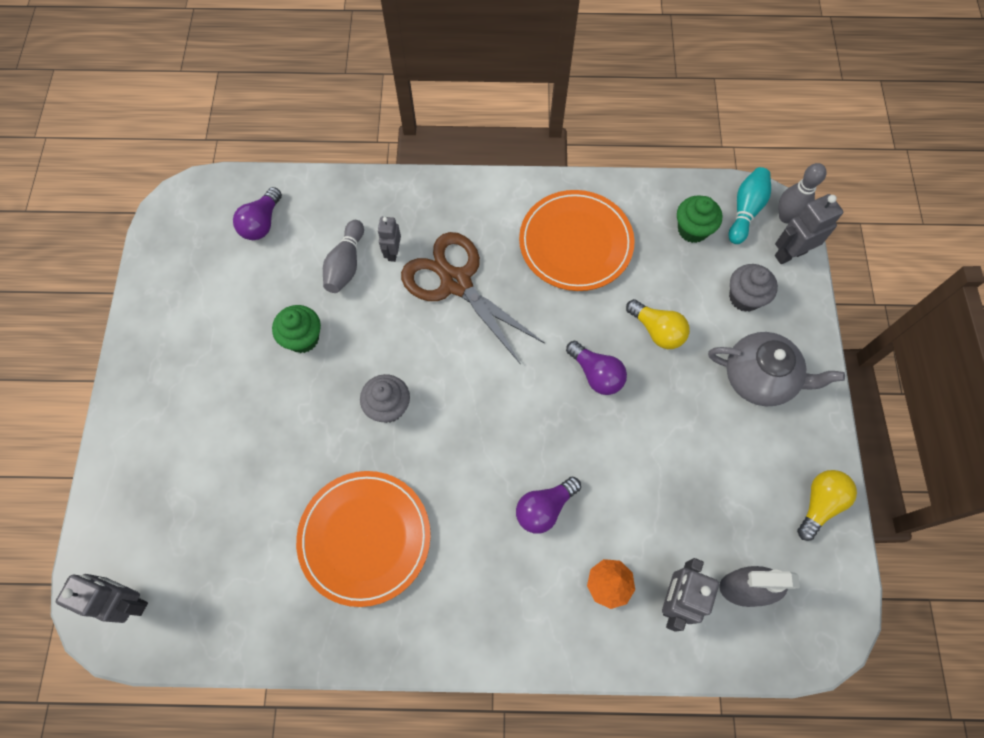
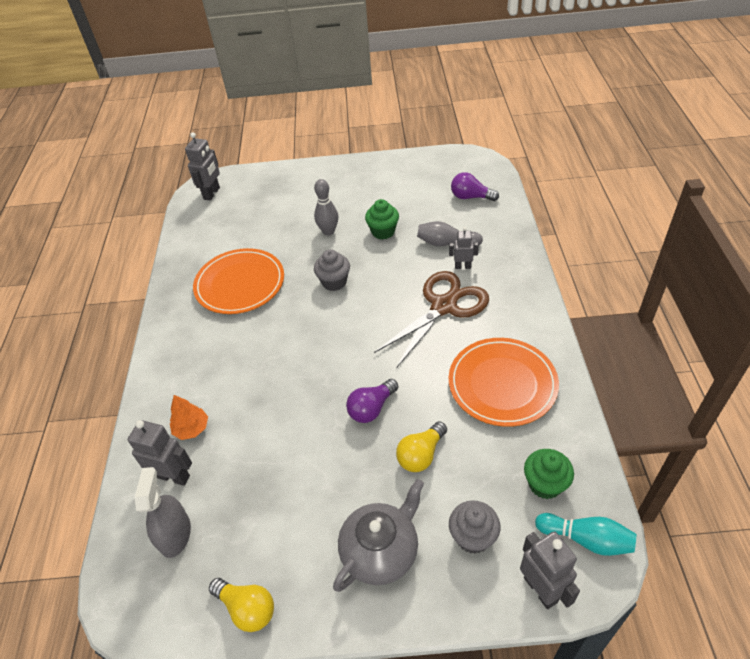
camera: 90 degrees right, 20 degrees down
(544, 508) = (255, 381): purple light bulb -> none
(759, 378) = (381, 551): grey teapot -> grey teapot turned 150 degrees counterclockwise
(786, 216) = (592, 587): grey bowling pin -> grey bowling pin (328, 231)

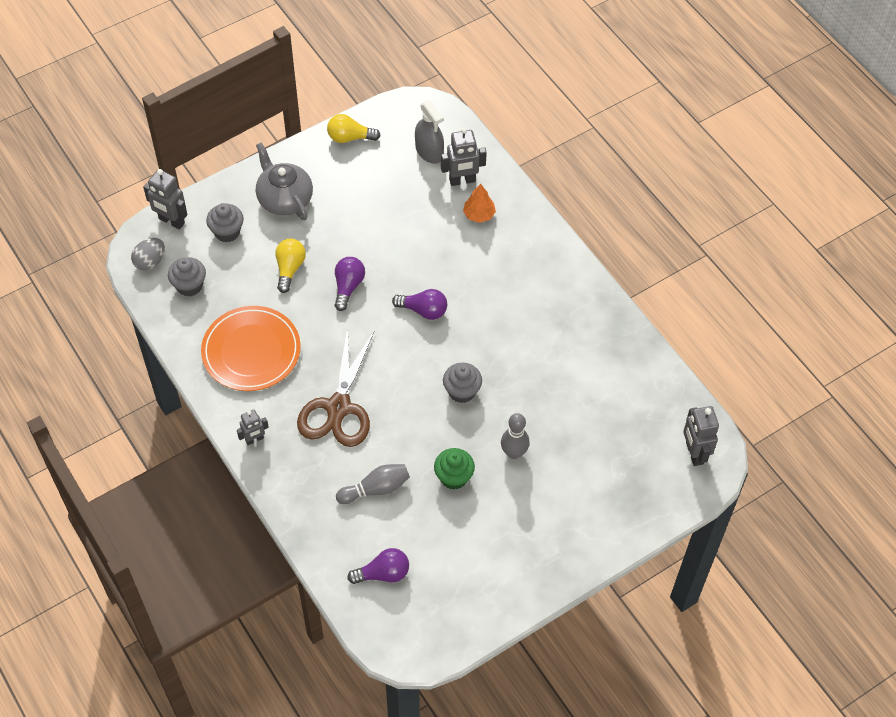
camera: 145 degrees right, 10 degrees up
(240, 284) = (553, 351): orange plate -> none
(317, 356) = (423, 310): none -> purple light bulb
(381, 551) = (284, 199): grey teapot -> grey teapot turned 135 degrees clockwise
(463, 266) = (343, 464): grey robot -> grey robot (254, 439)
(545, 484) = (189, 286): green cupcake -> grey cupcake
(586, 539) = (150, 262): turquoise bowling pin -> grey egg

